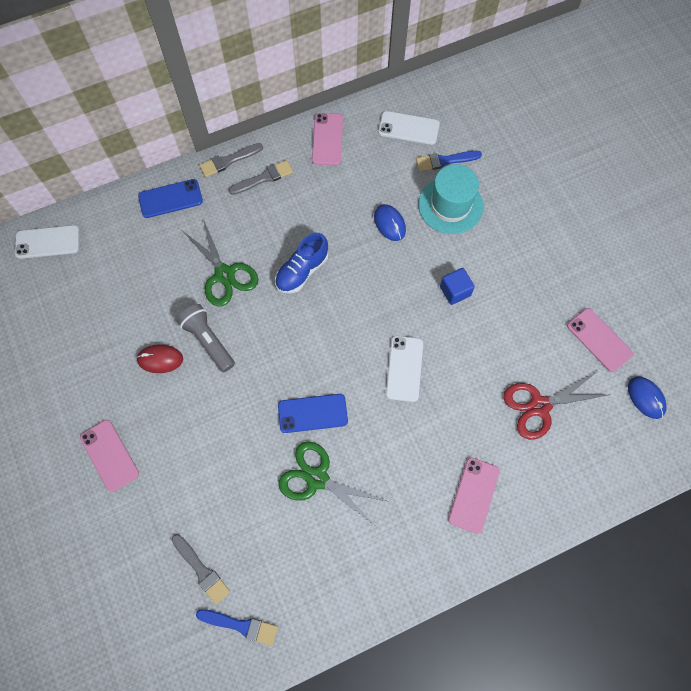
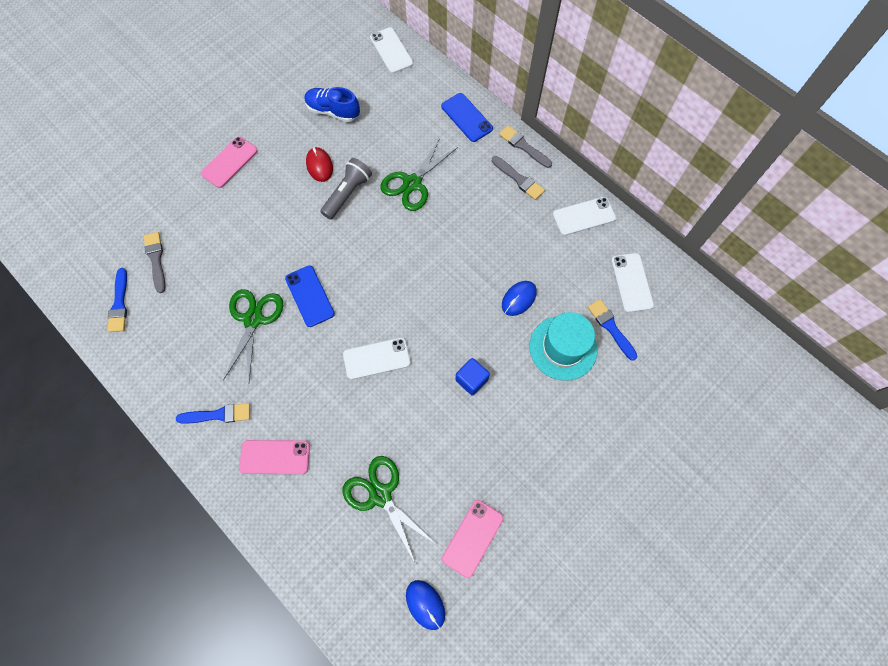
camera: 70 degrees right, 0 degrees up
(201, 570) = (156, 259): grey brush -> grey brush turned 135 degrees clockwise
(302, 271) = (439, 242): blue shoe -> blue shoe (333, 111)
(327, 139) = (584, 216): pink phone -> white phone
(411, 542) = (218, 415): none -> blue brush
(539, 406) = (380, 495): red scissors -> green scissors
(646, 398) = (425, 604): blue mouse -> blue mouse turned 75 degrees counterclockwise

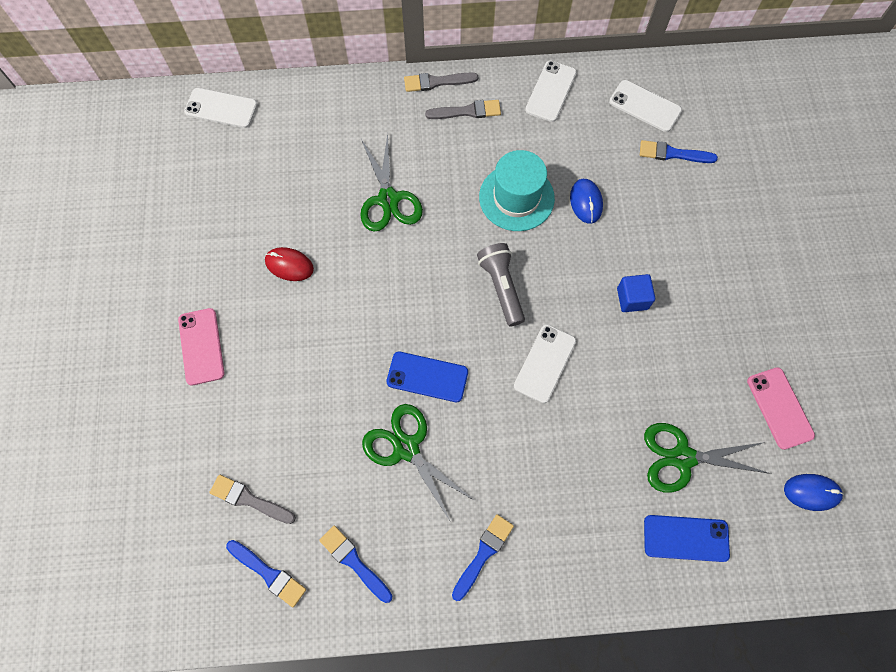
camera: 50 degrees left, 0 degrees up
(159, 344) = (354, 562): none -> blue brush
(275, 457) = (571, 528): pink phone -> none
(333, 111) = (238, 208): blue shoe -> none
(348, 193) = (346, 263): grey flashlight -> grey flashlight (501, 287)
(466, 117) = (361, 103): blue phone -> blue phone (686, 538)
(563, 348) = (661, 204): turquoise hat -> turquoise hat (516, 197)

